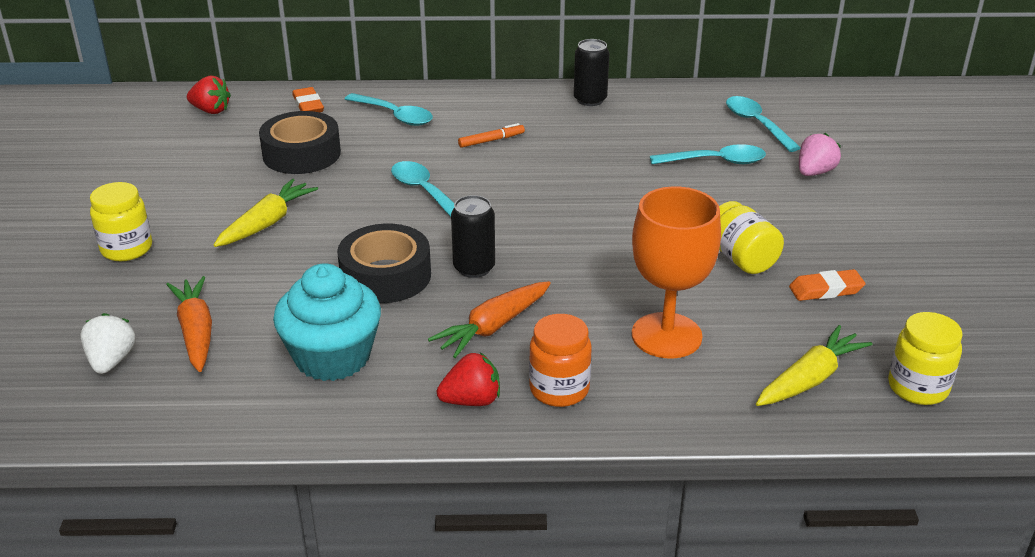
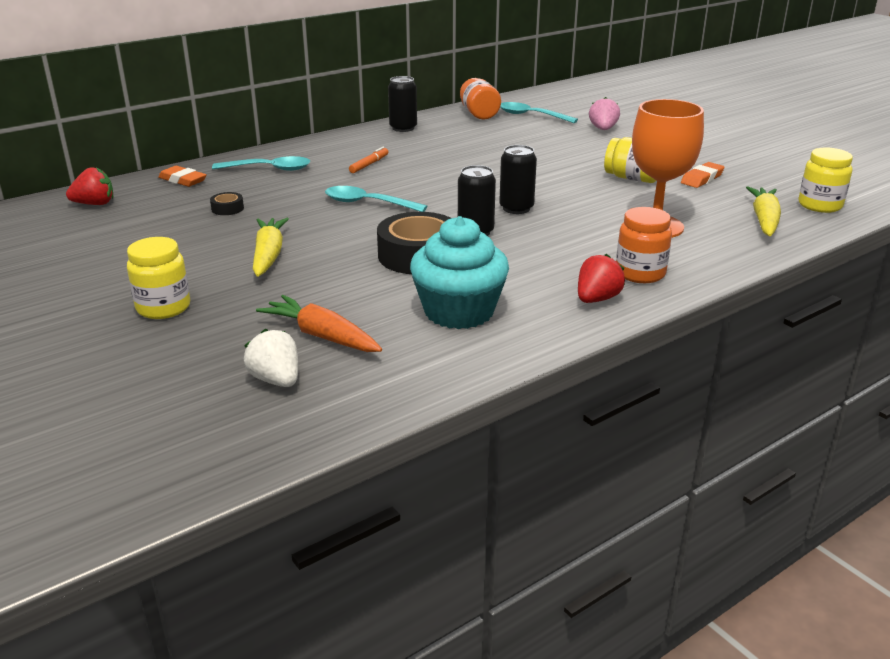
camera: 35 degrees left, 5 degrees down
(301, 154) = (227, 208): black tape -> black tape, size x0.43
(493, 327) = (543, 258): orange carrot -> none
(555, 253) = (516, 208): none -> black can
(699, 104) = (479, 114): none -> orange jar
(716, 161) = (538, 138): turquoise spoon -> none

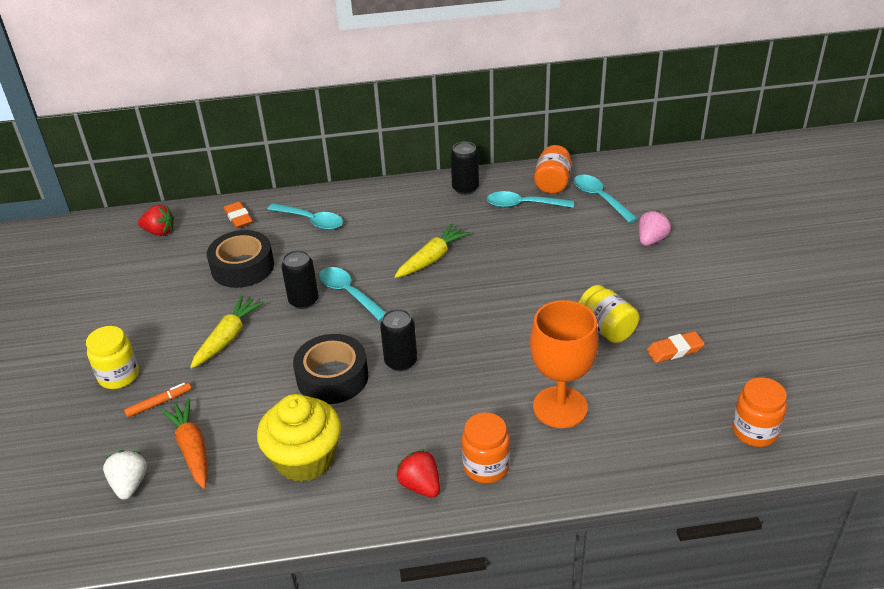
camera: 30 degrees right, 10 degrees up
(227, 208) = (242, 267): black tape -> black tape, size x2.32
(369, 164) = (393, 237): orange marker -> orange marker (159, 403)
(459, 311) = (305, 459): turquoise cupcake -> yellow cupcake
(469, 129) = (523, 205): none -> turquoise spoon
(516, 208) = (462, 340): black can -> black can (303, 300)
(597, 299) = (420, 485): red strawberry -> red strawberry turned 105 degrees counterclockwise
(764, 220) = (673, 433): yellow carrot -> yellow carrot (432, 258)
(820, 205) = (754, 431): yellow jar -> orange jar

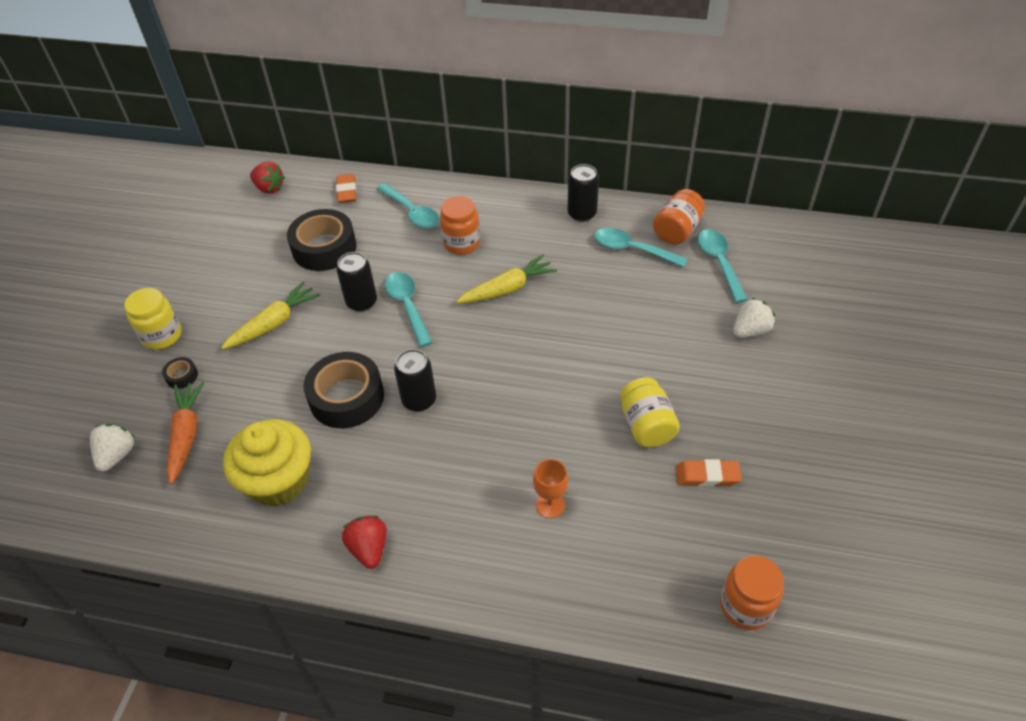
camera: 20 degrees right, 10 degrees up
(159, 403) = (182, 376): orange marker -> black tape
(486, 467) = (442, 549): orange jar -> orange jar (461, 243)
(560, 407) = (550, 505): orange goblet -> orange goblet, size x0.48
(651, 240) = (750, 330): pink strawberry -> white strawberry

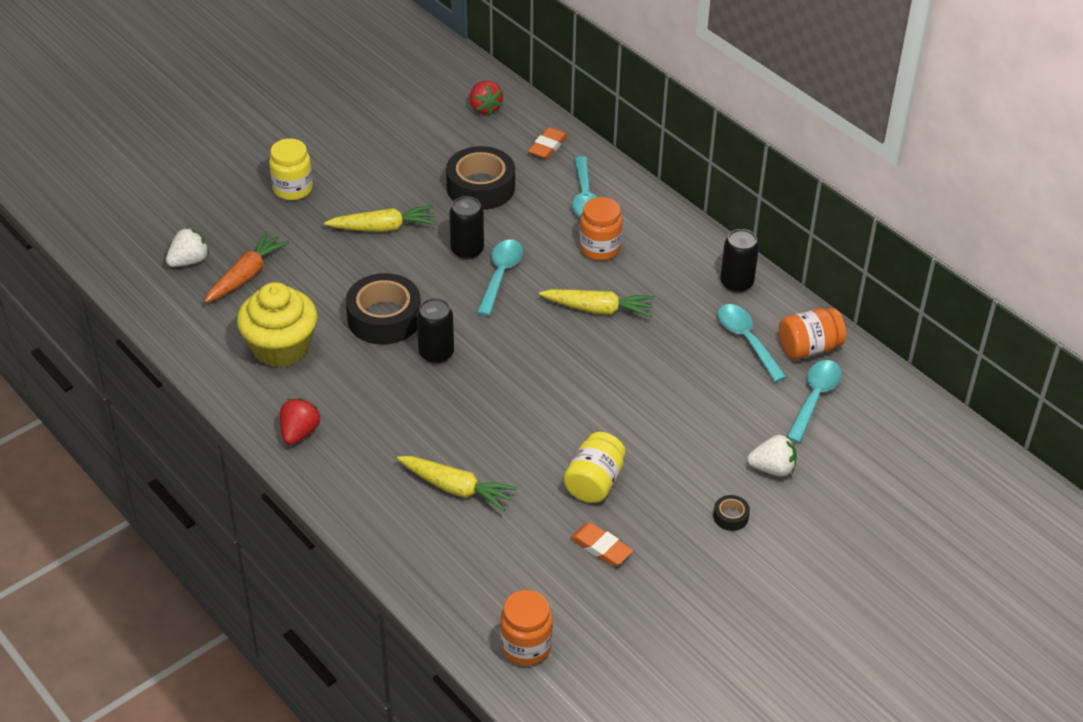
camera: 35 degrees right, 5 degrees down
(182, 376) = (280, 229): black tape -> black tape (730, 516)
(550, 505) = (456, 488): orange goblet -> yellow carrot

